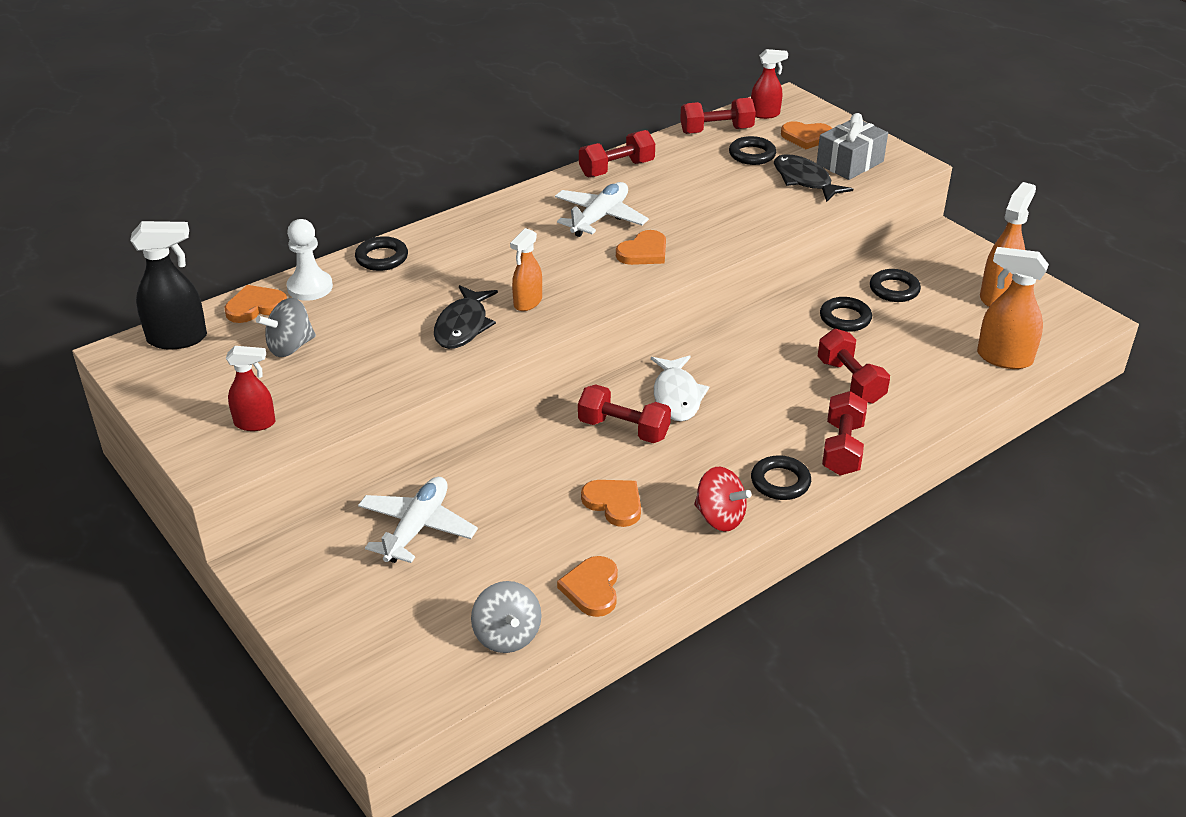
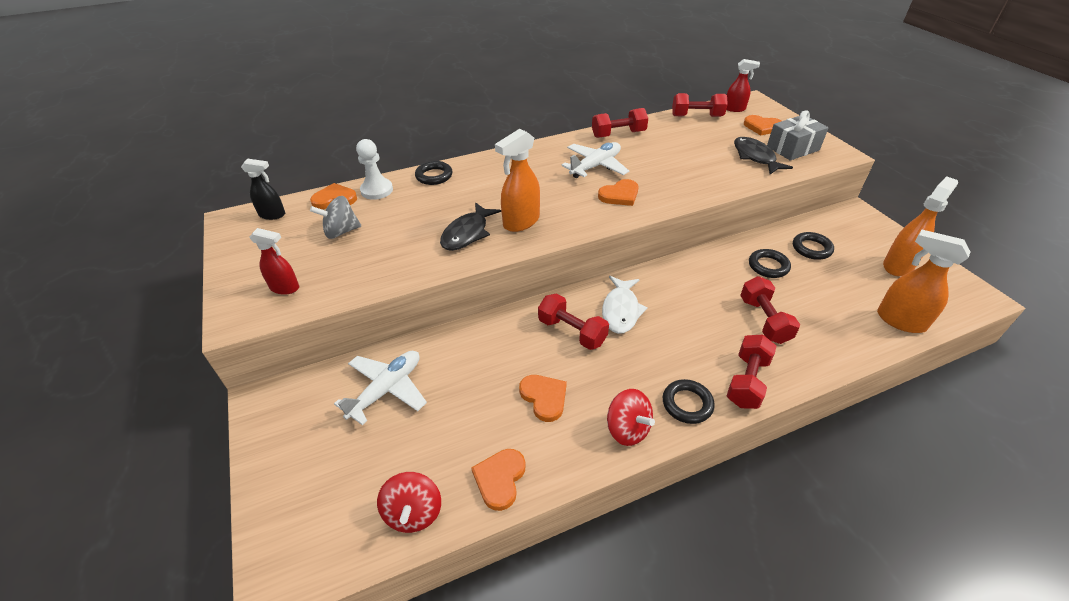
camera: 15 degrees right, 5 degrees up
(178, 339) = (272, 215): black spray bottle -> black spray bottle, size x0.65
(507, 635) = (413, 513): grey spinning top -> red spinning top
(527, 302) = (521, 222): orange spray bottle -> orange spray bottle, size x1.54
(752, 155) = (719, 135): black ring -> none

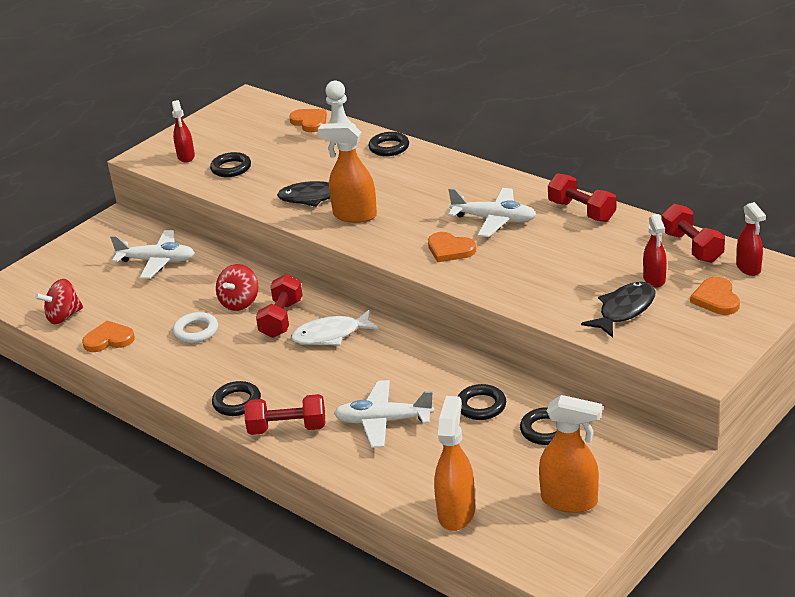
camera: 65 degrees right, 10 degrees down
(272, 215) = (265, 109): black spray bottle -> none
(341, 232) = (268, 145): grey spinning top -> none
(350, 265) = (231, 168): none -> black ring
(544, 398) = (196, 331): orange heart -> white ring
(627, 429) = (190, 380): red spinning top -> red spinning top (240, 302)
(725, 137) = (654, 279): none -> red spray bottle
(764, 320) = (383, 421): red dumbbell -> white plane
(792, 148) = (678, 332): grey gift -> none

